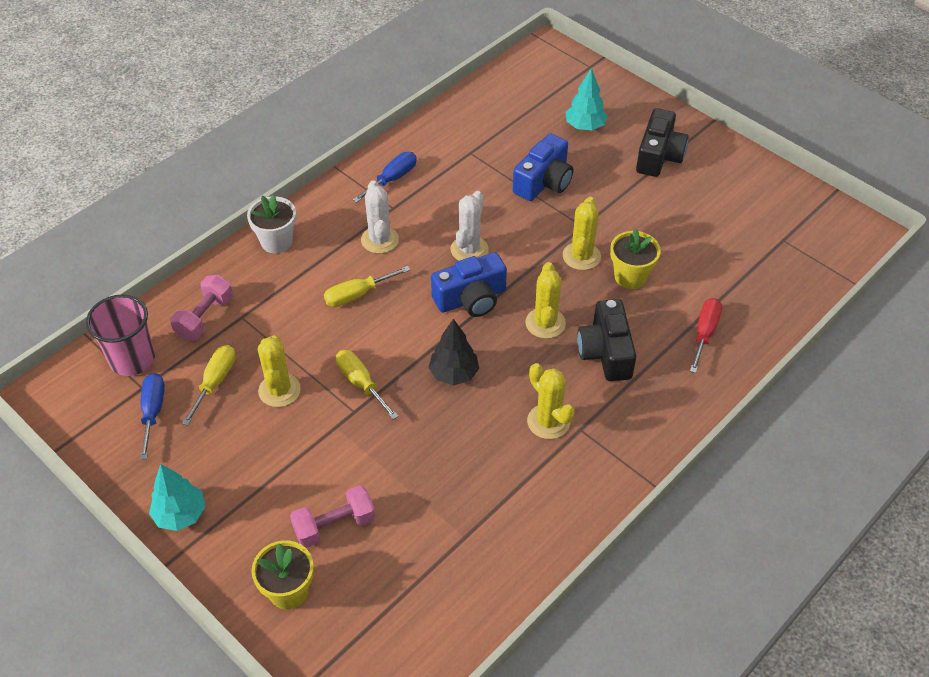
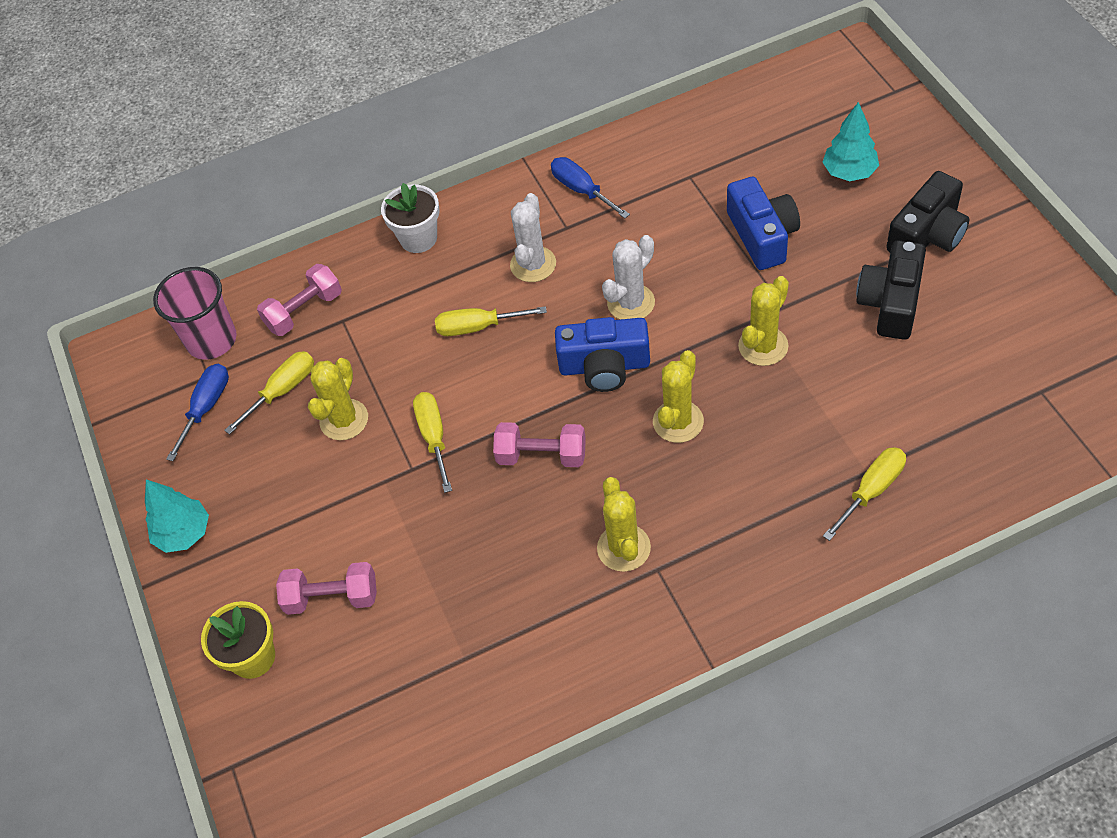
camera: 30 degrees right, 5 degrees up
(392, 179) = (582, 190): blue screwdriver -> blue screwdriver turned 105 degrees counterclockwise
(454, 374) = (542, 455): black tree -> pink dumbbell
(544, 181) = (762, 235): blue camera -> blue camera turned 75 degrees counterclockwise
(606, 352) = (734, 480): black camera -> black camera (891, 303)
(630, 276) = (812, 389): yellow flower pot -> none
(704, 333) = (871, 490): red screwdriver -> yellow screwdriver

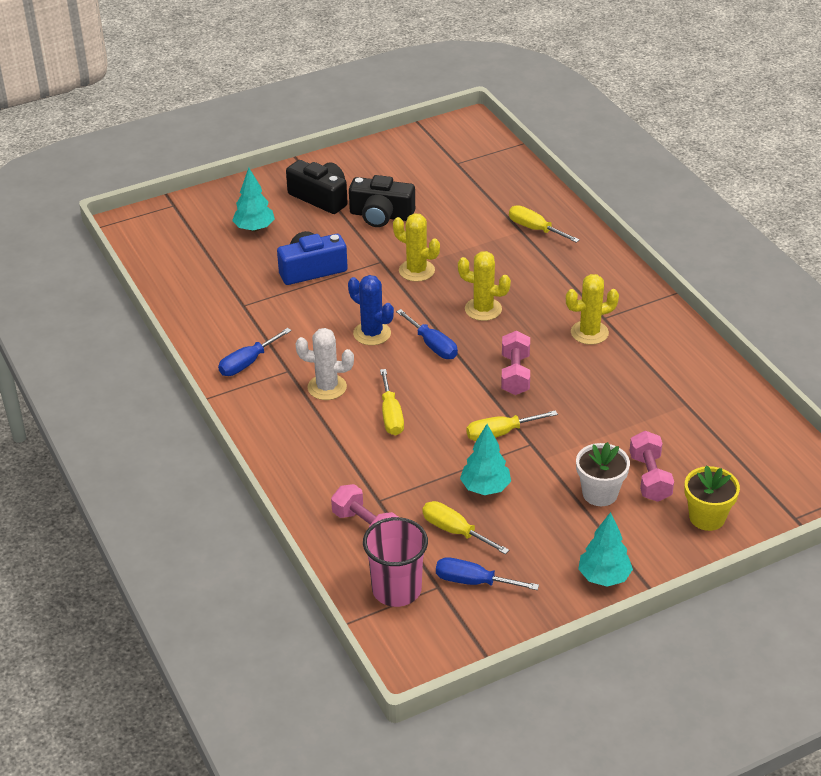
camera: 100 degrees left, 15 degrees down
(344, 420) = (485, 488): yellow cactus -> turquoise tree
(418, 238) = (288, 459): white flower pot -> white flower pot (600, 493)
(604, 366) = (432, 345): blue camera -> blue screwdriver
(631, 303) = (372, 333): white cactus -> blue cactus

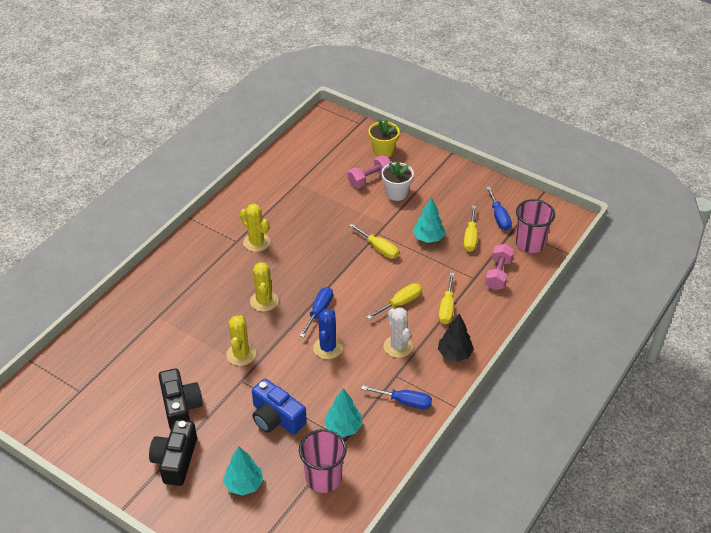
camera: 120 degrees left, 5 degrees up
(213, 276) = (323, 478): none -> pink cup
(275, 428) = (454, 354): none -> black tree
(515, 374) = (321, 261): pink dumbbell -> none
(535, 229) = (152, 309): yellow screwdriver -> yellow screwdriver (447, 308)
(604, 577) = (455, 173): turquoise tree -> turquoise tree (343, 427)

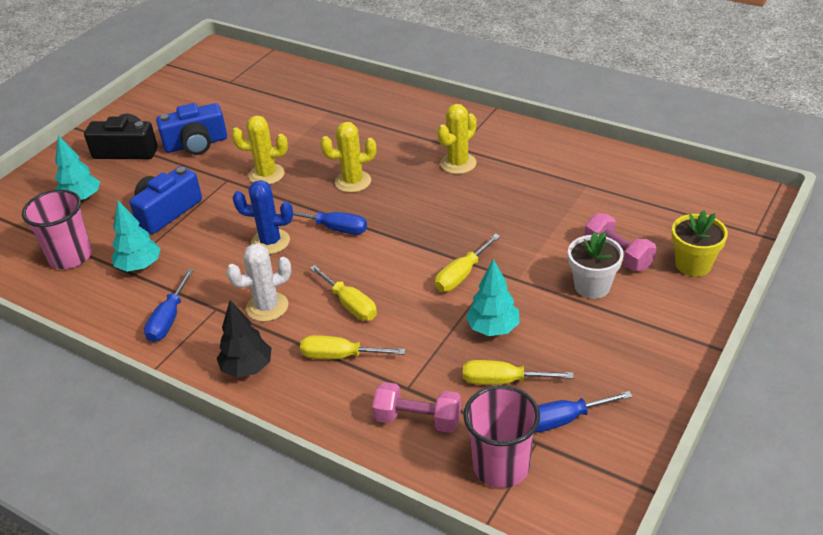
camera: 90 degrees right, 5 degrees down
(180, 407) = (196, 144): black camera -> blue camera

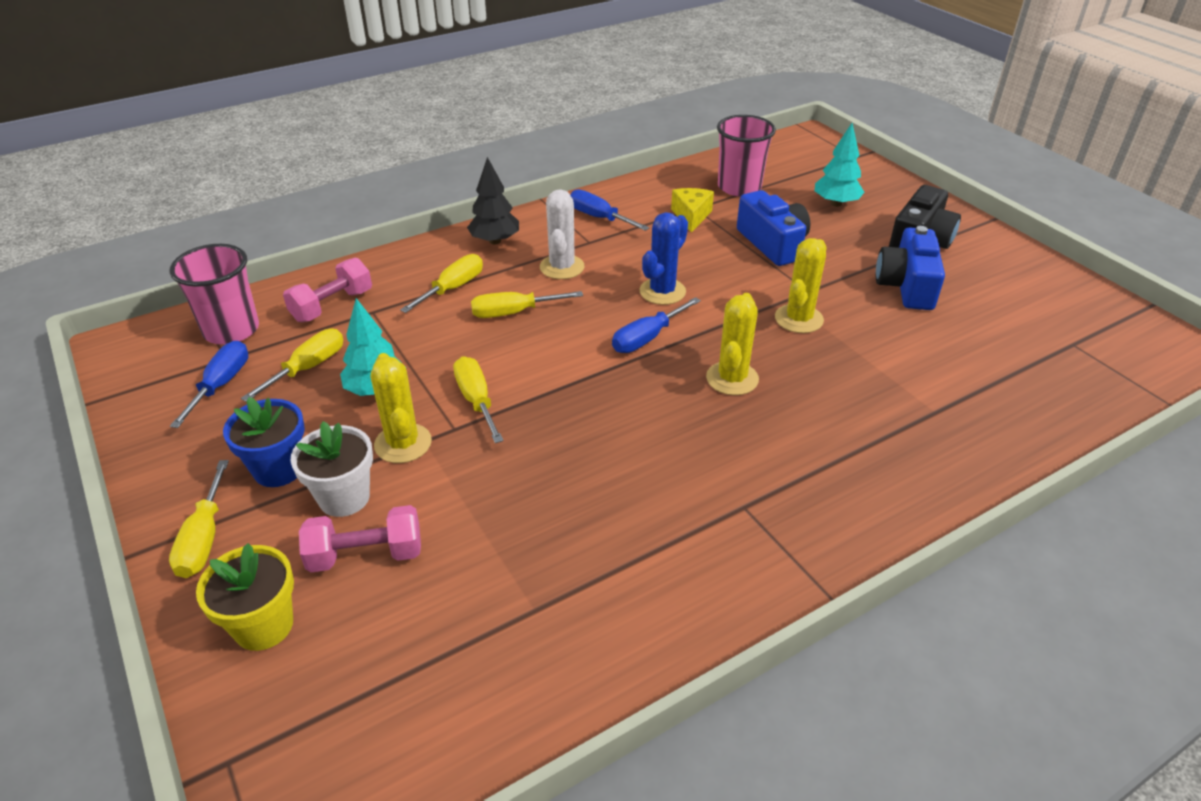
camera: 115 degrees right, 0 degrees up
(140, 266) = (691, 216): turquoise tree -> yellow cheese
(458, 163) = (702, 488): yellow cactus -> yellow cactus (403, 443)
(602, 329) = (278, 469): none -> blue flower pot
(678, 325) = (204, 538): none -> yellow screwdriver

